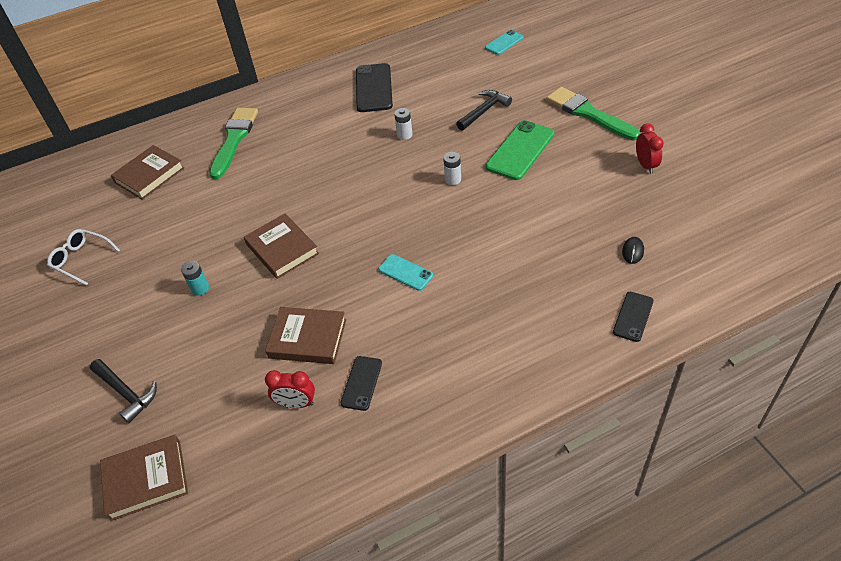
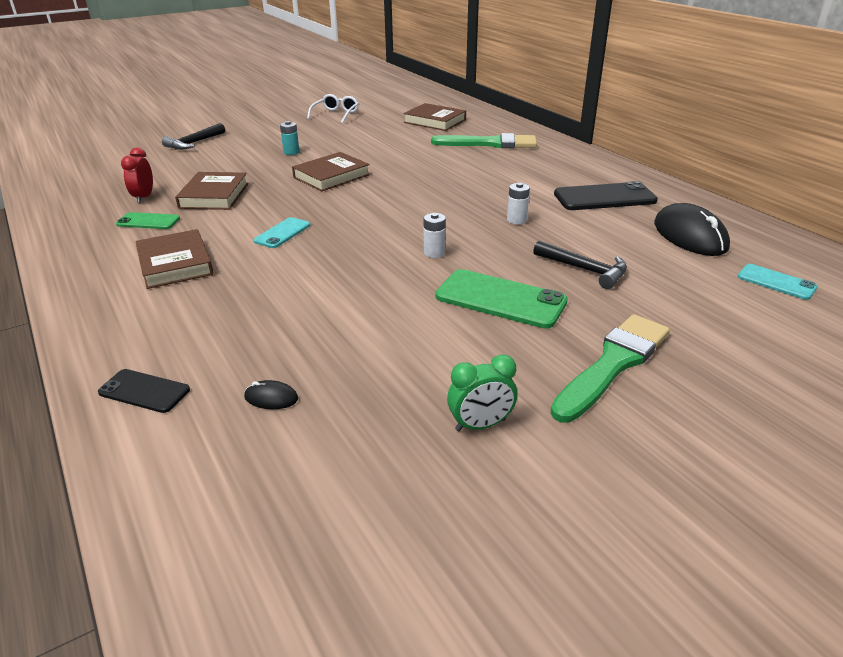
camera: 80 degrees right, 15 degrees down
(146, 479) = (111, 157): brown book -> brown book (175, 264)
(362, 383) = (148, 221): black phone -> green phone
(442, 61) = (690, 235): none -> black mouse
(645, 165) = (480, 425): red clock -> green clock

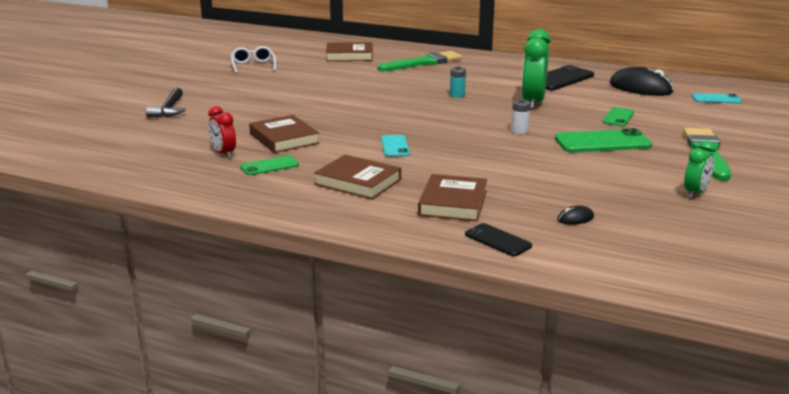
camera: 35 degrees left, 10 degrees down
(144, 391) = (497, 240): black phone -> black phone turned 60 degrees clockwise
(291, 152) = (278, 98): turquoise battery -> turquoise battery (457, 95)
(331, 176) = (350, 106): brown book -> brown book (453, 203)
(516, 220) = (533, 102): white battery -> green clock
(584, 269) = (618, 117): black hammer -> green phone

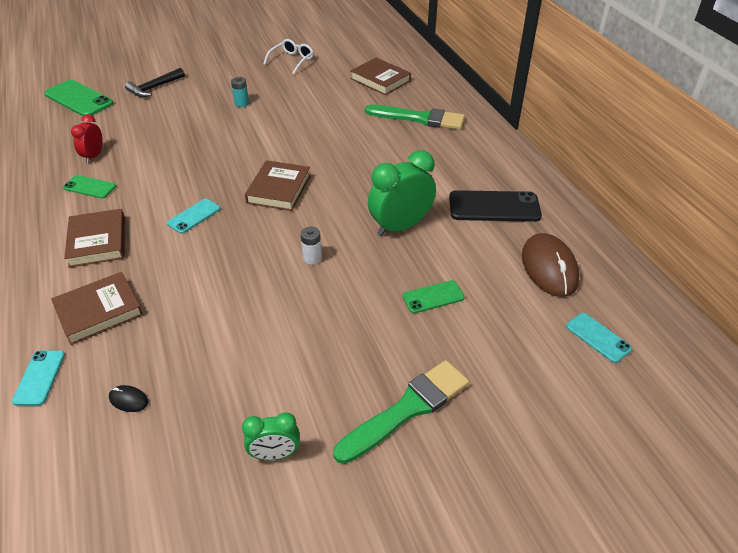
camera: 45 degrees right, 20 degrees up
(284, 138) = (151, 161): brown book -> brown book (279, 189)
(457, 95) = (359, 179): turquoise battery -> turquoise battery (242, 103)
(497, 240) = (39, 377): black phone -> turquoise phone
(602, 142) = (346, 321): green phone -> green phone (79, 99)
(640, 88) = (549, 268): black mouse -> brown mouse

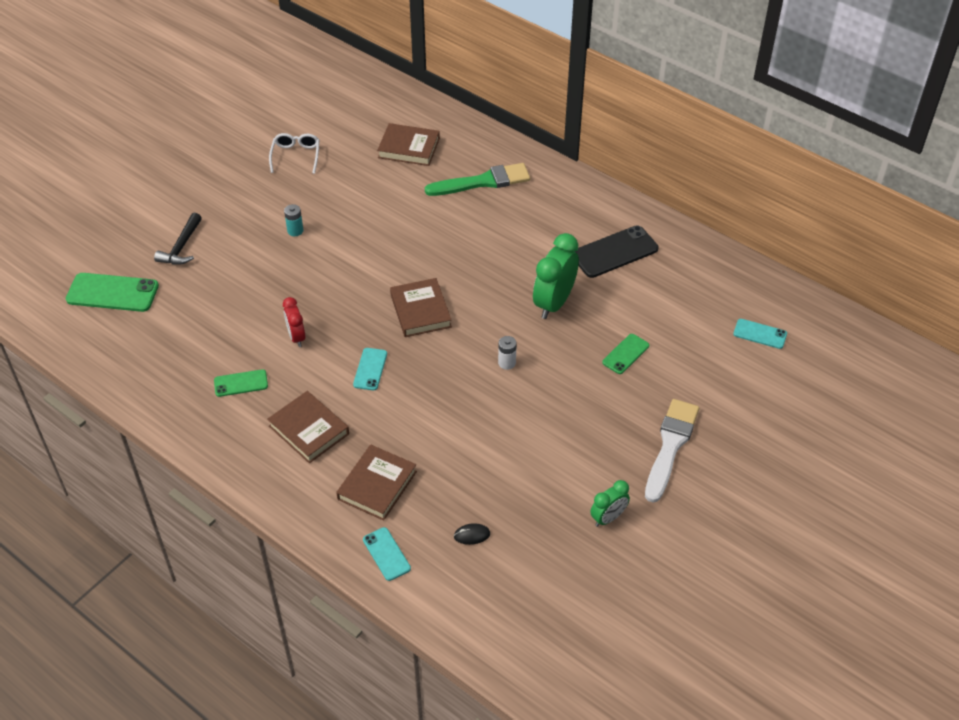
camera: 30 degrees left, 5 degrees up
(93, 156) = (207, 350): red clock -> red clock (296, 337)
(406, 409) = (670, 446): green brush -> white brush
(549, 268) = (692, 291): brown mouse -> none

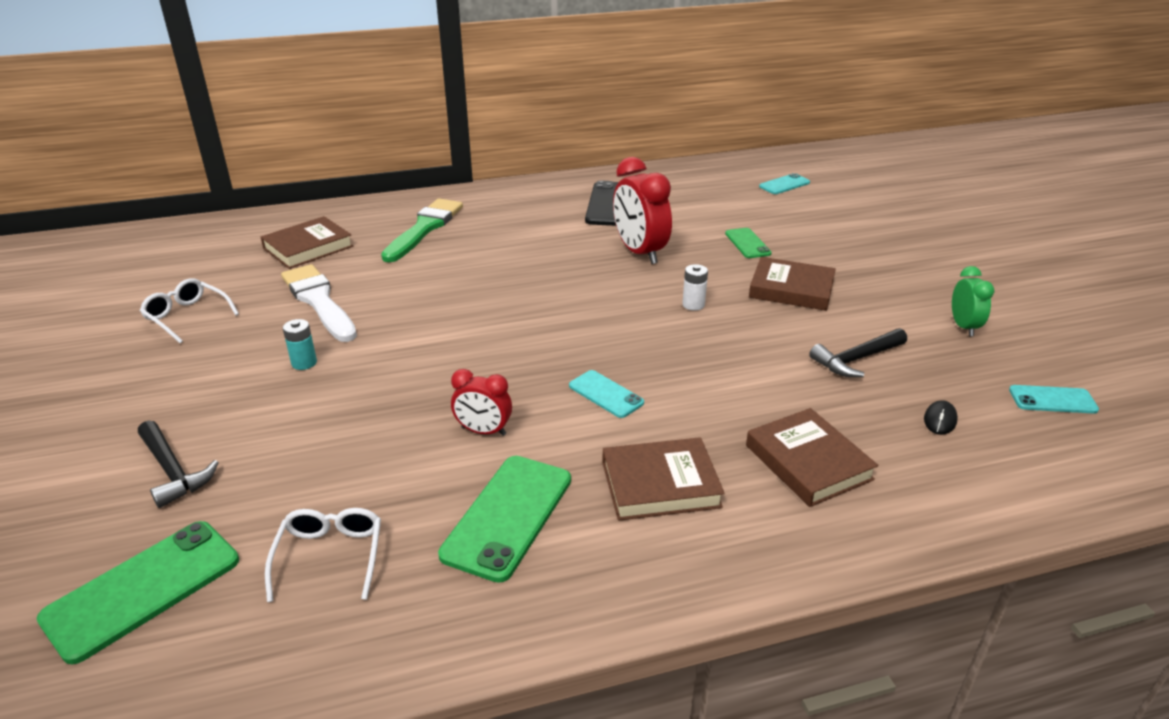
camera: 55 degrees left, 15 degrees down
(170, 338) = (330, 557): none -> white glasses
(241, 383) = (508, 516): green phone -> green phone, size x1.75
(386, 554) = (936, 500): turquoise phone -> turquoise phone (1052, 400)
(420, 311) = (555, 327): brown book -> brown book (791, 289)
(510, 472) = (856, 359): none -> black hammer
(554, 303) = (639, 252): green clock -> red clock
(670, 446) = (887, 264): white brush -> white brush (319, 301)

